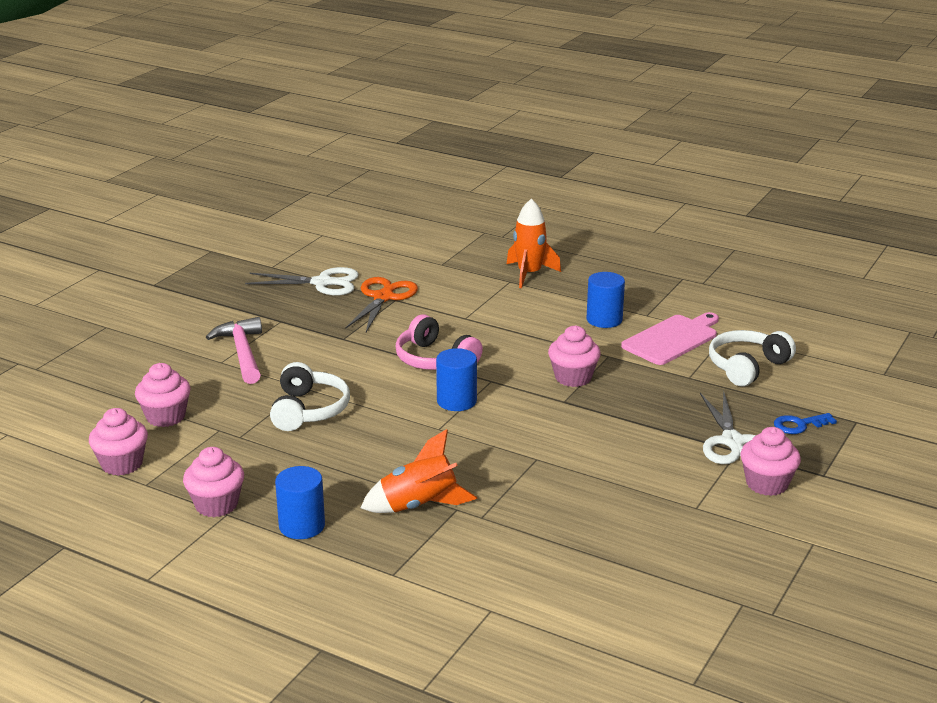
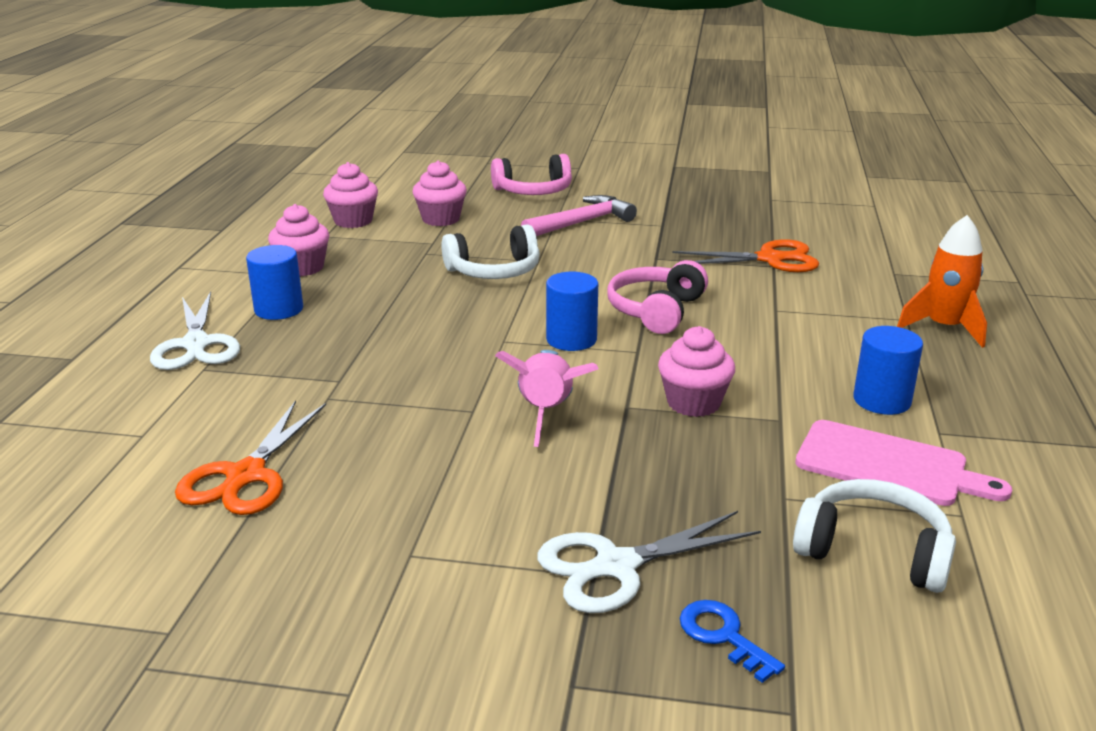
camera: 70 degrees right, 0 degrees up
(143, 359) = (533, 191): none -> pink headphones
(322, 283) = (765, 226): white scissors -> white scissors (196, 344)
(419, 506) = (337, 358): orange rocket -> none
(556, 431) = (546, 413): none -> pink rocket
(576, 563) = (246, 475): none -> orange scissors
(767, 484) = (508, 619): pink cupcake -> none

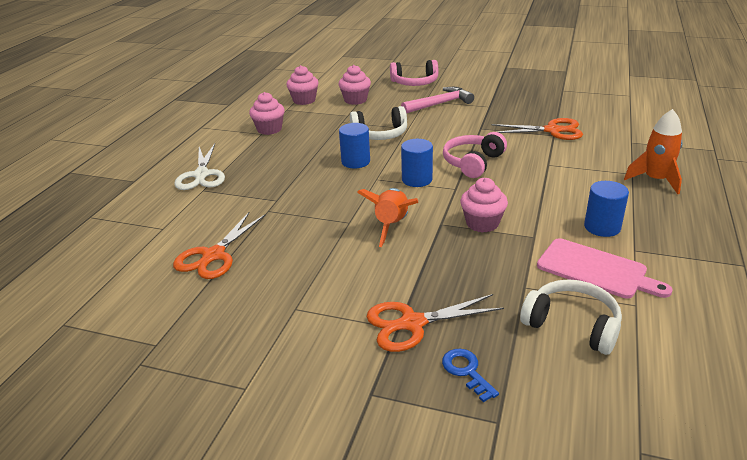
camera: 10 degrees right, 5 degrees up
(279, 309) = (251, 155): blue cylinder -> blue cylinder (355, 162)
(546, 413) = (392, 225): pink rocket -> orange rocket
(616, 566) = (412, 323): white scissors -> orange scissors

